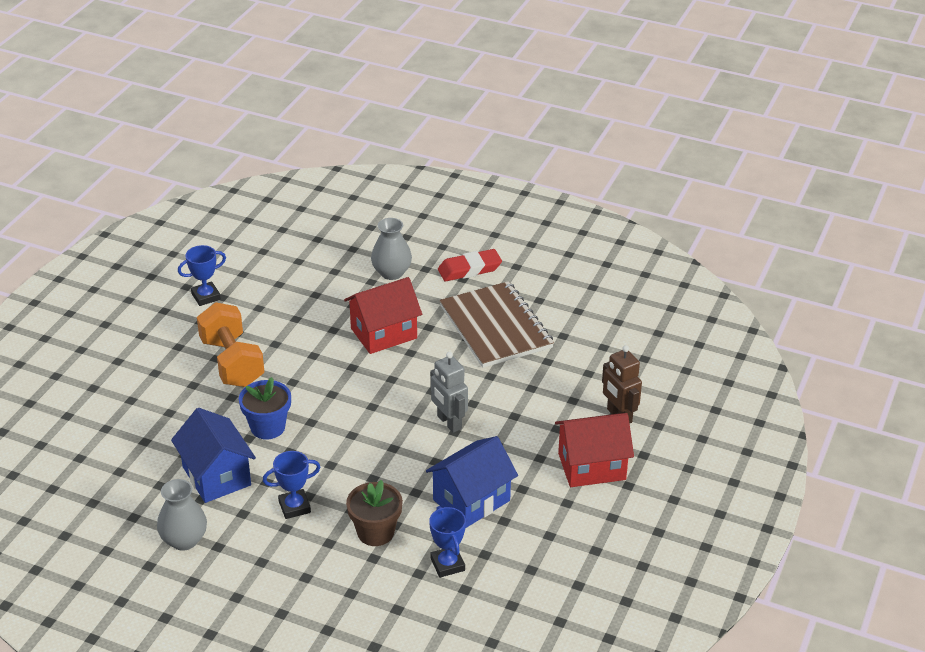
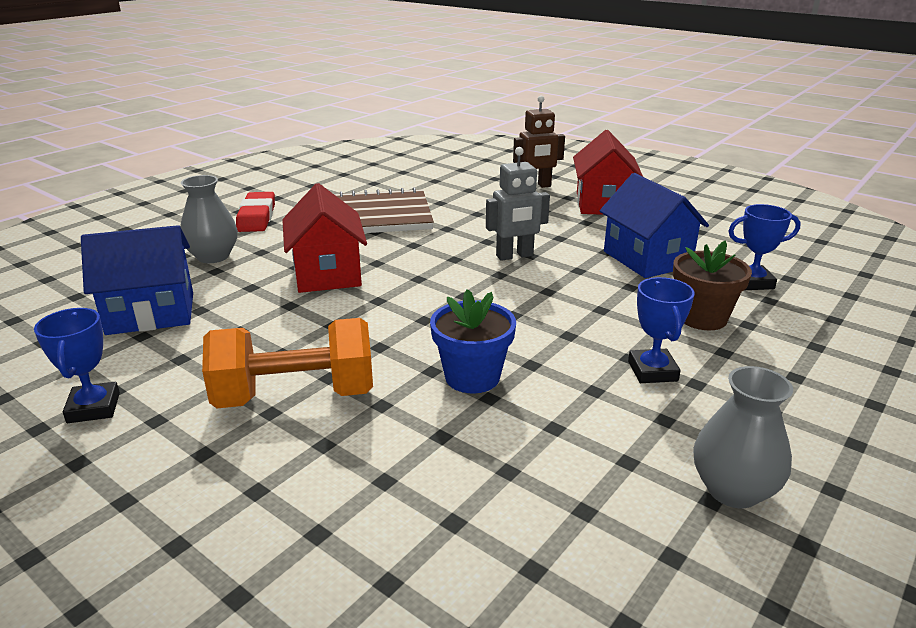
camera: 75 degrees left, 10 degrees down
(216, 476) = (573, 438): blue house -> blue house (151, 313)

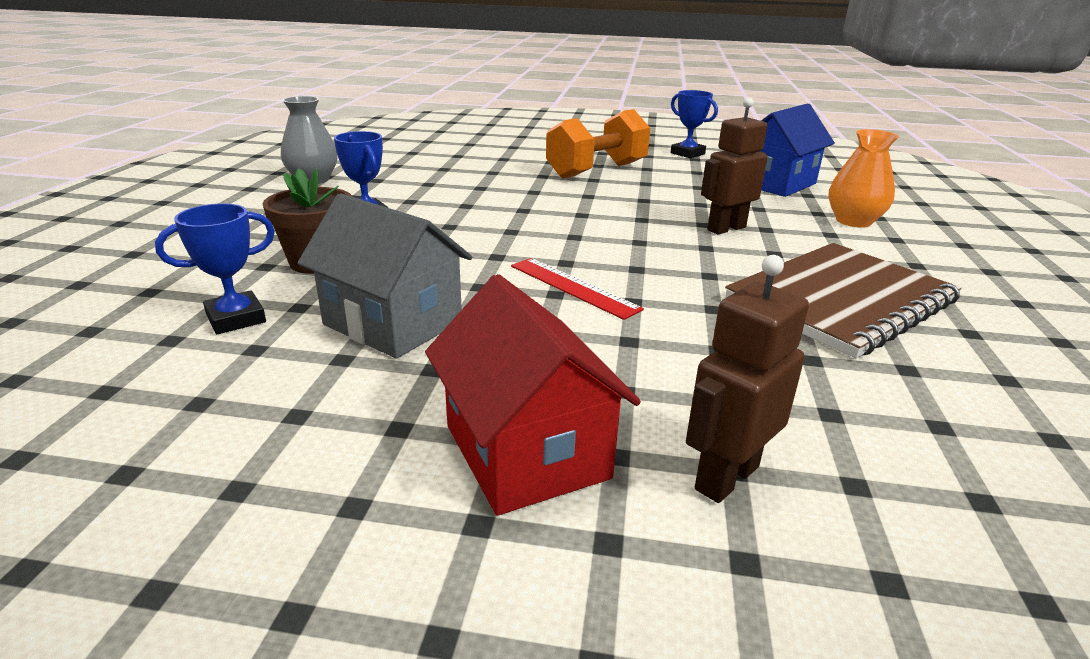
camera: 150 degrees right, 0 degrees up
(213, 256) = (853, 221): grey vase -> orange vase
(257, 217) = (947, 267): red eraser -> none
(327, 273) = (726, 228): red house -> brown robot
(472, 377) = (502, 193): blue flower pot -> none
(514, 256) = (573, 287): grey robot -> red ruler
(647, 259) = (393, 323): blue house -> grey house

